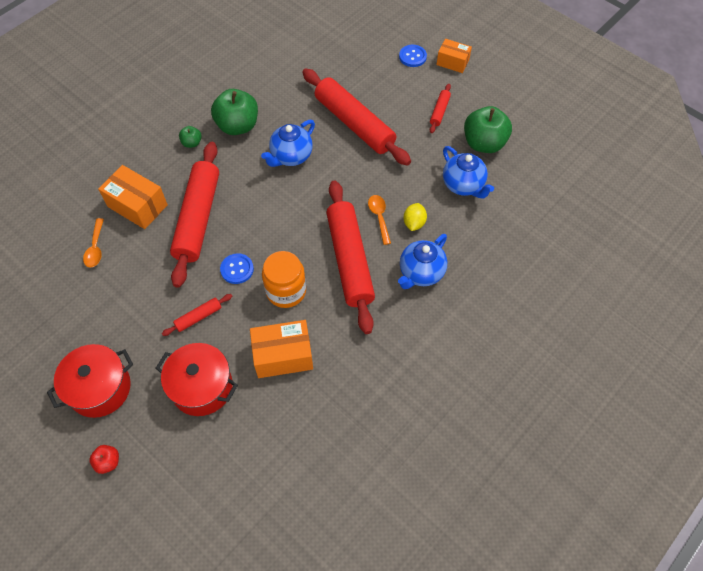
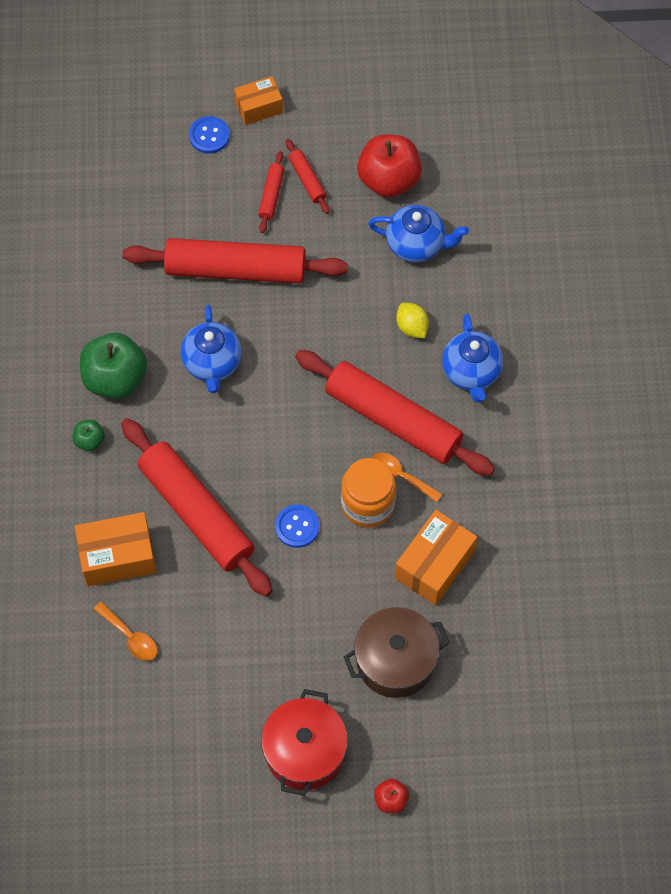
camera: 45 degrees left, 5 degrees up
(198, 317) = (315, 604): red rolling pin -> red rolling pin (271, 195)
(202, 387) = (395, 661): red pot -> brown pot
(379, 217) = (372, 350): orange spoon -> orange spoon (400, 476)
(484, 143) = (389, 180): green apple -> red apple

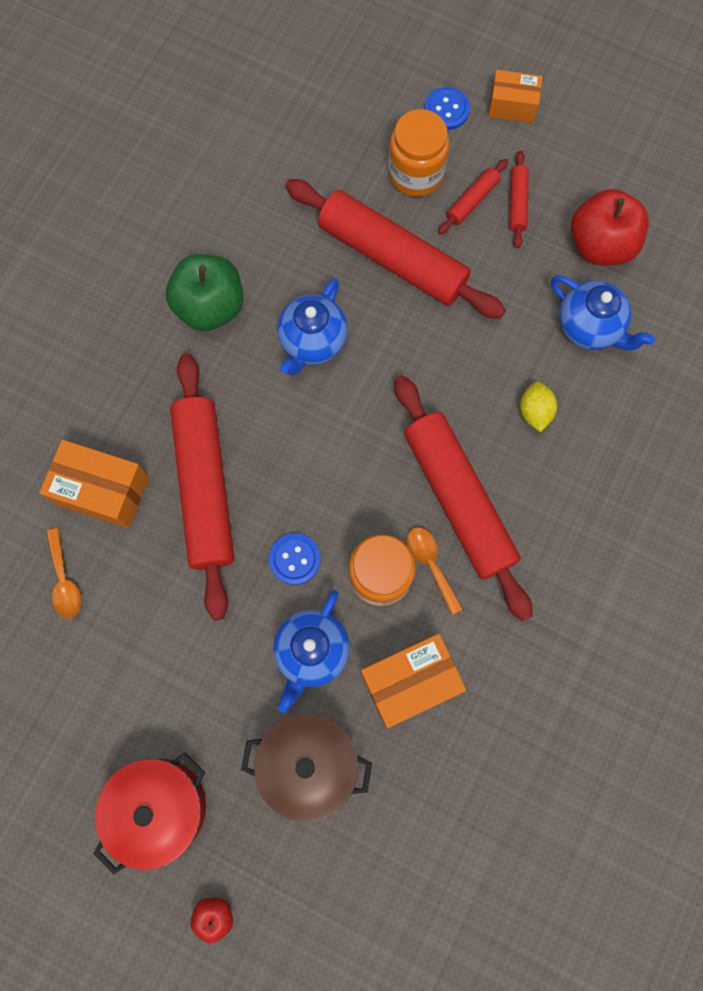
camera: 30 degrees right, 10 degrees up
(89, 441) = (148, 356): green apple -> none
(215, 196) = (416, 174): none -> orange jar
(471, 372) = (568, 493): blue teapot -> blue teapot (311, 652)

